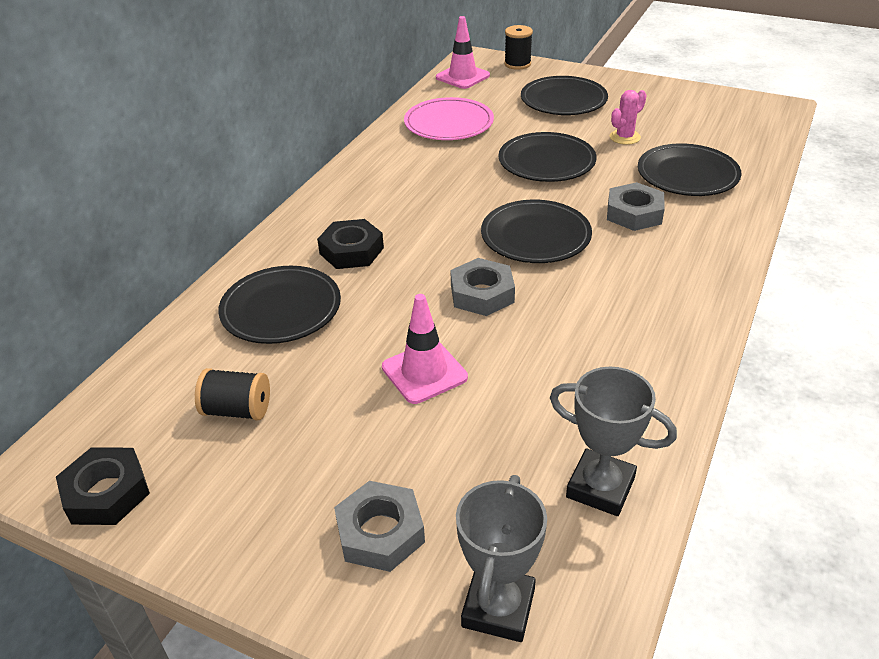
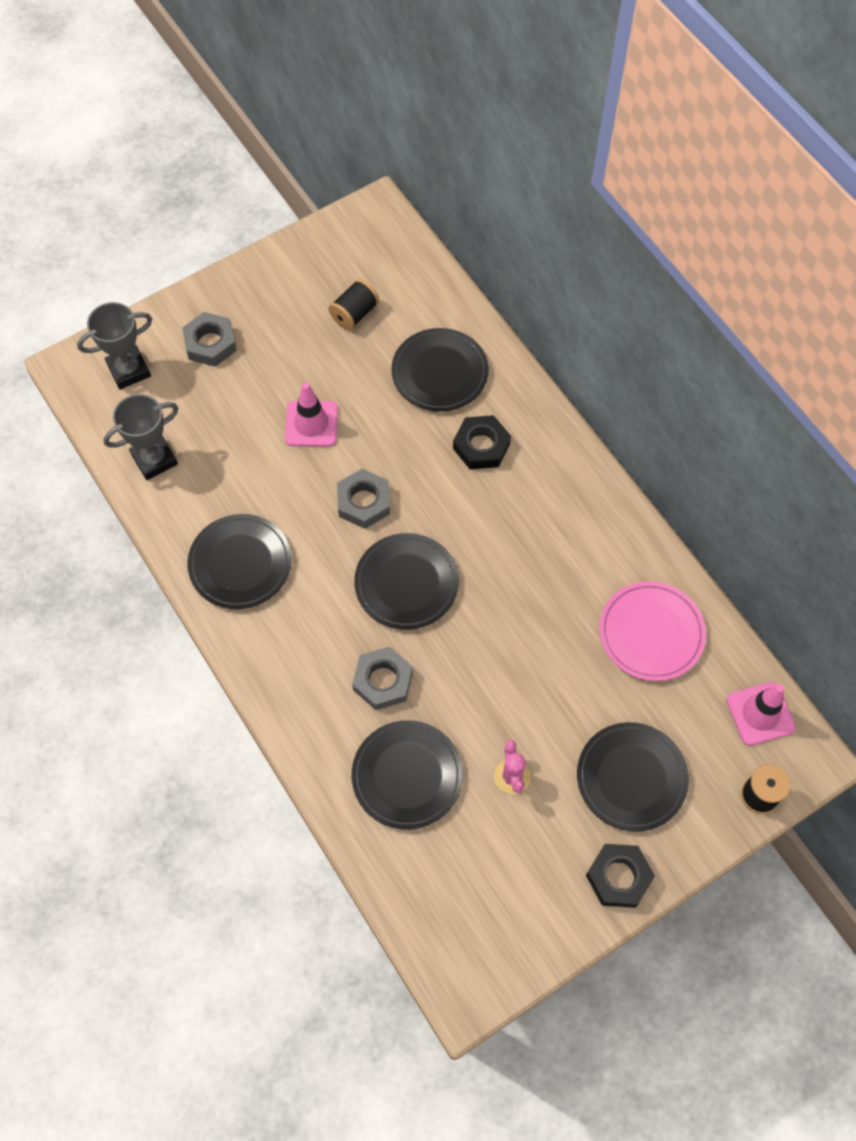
camera: 120 degrees right, 25 degrees up
(106, 493) = (335, 236): black nut -> black nut (618, 877)
(498, 607) = (129, 370): grey trophy -> grey trophy turned 75 degrees counterclockwise
(546, 162) = (515, 671): black plate -> black plate (240, 563)

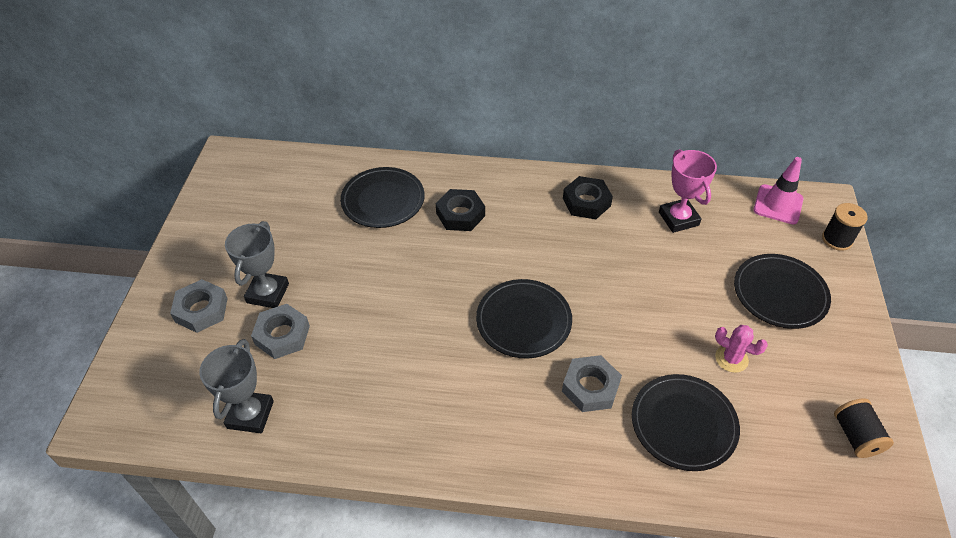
camera: 50 degrees left, 15 degrees down
(129, 370) = (154, 379): grey trophy -> grey trophy (267, 293)
(240, 563) = (404, 416): black plate -> none
(311, 424) = (339, 293): pink traffic cone -> none
(354, 314) = (285, 214): black spool -> black spool (856, 436)
(363, 502) = (434, 304): grey nut -> grey nut (282, 335)
(618, 877) = (854, 348): black nut -> black nut (586, 202)
(651, 633) = (678, 219): pink plate -> pink trophy

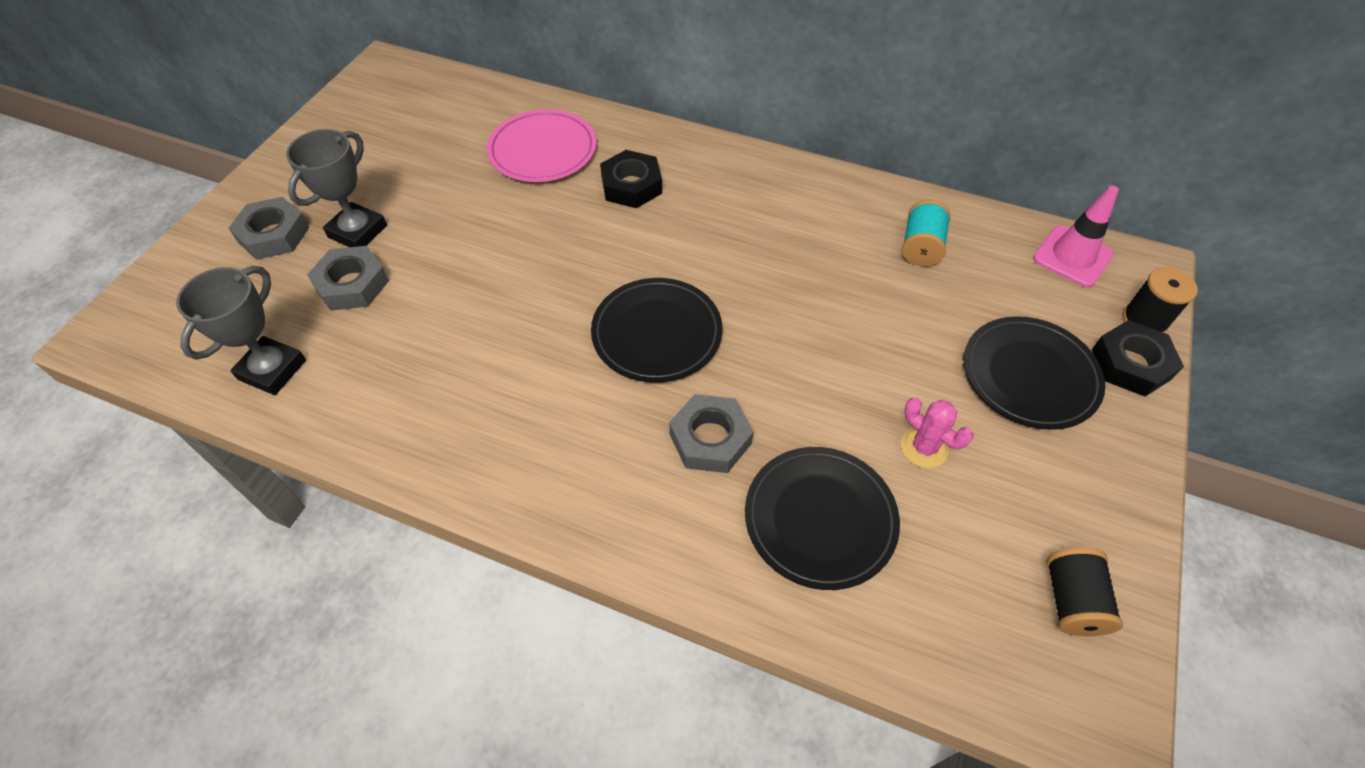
camera: 15 degrees right, 5 degrees up
(383, 200) = (543, 150): black plate -> pink plate
(586, 202) = (802, 202): black nut -> black nut (1131, 364)
(678, 219) = (921, 247): pink trophy -> turquoise spool

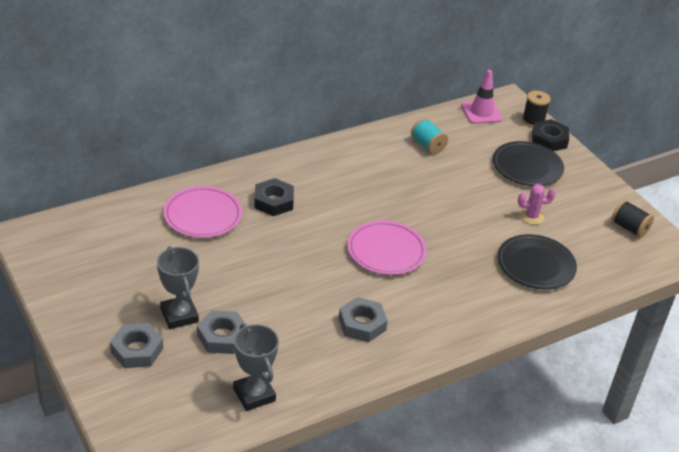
camera: 55 degrees left, 15 degrees down
(657, 333) = (386, 251): black plate -> pink plate
(710, 438) = (464, 270): grey nut -> grey nut (362, 324)

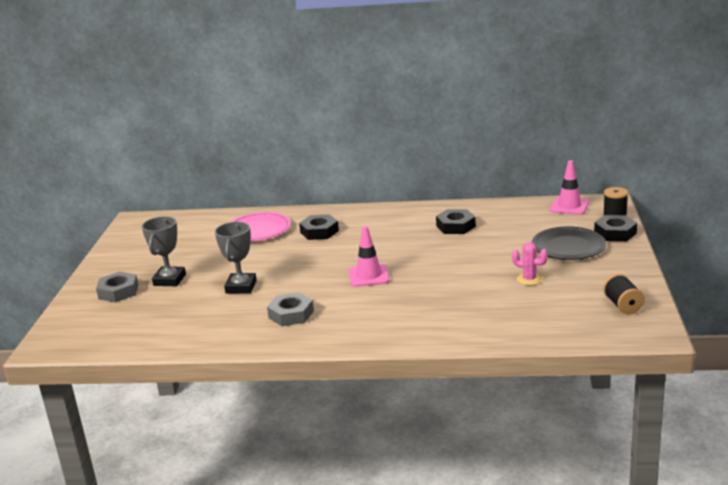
camera: 40 degrees right, 15 degrees down
(222, 336) = (182, 298): grey nut -> none
(254, 395) = (159, 335): grey trophy -> grey trophy (241, 287)
(386, 251) = (369, 276): pink plate -> pink traffic cone
(403, 162) = (455, 226): none -> black nut
(427, 145) = (491, 219): turquoise spool -> none
(535, 265) = (491, 311): black plate -> none

